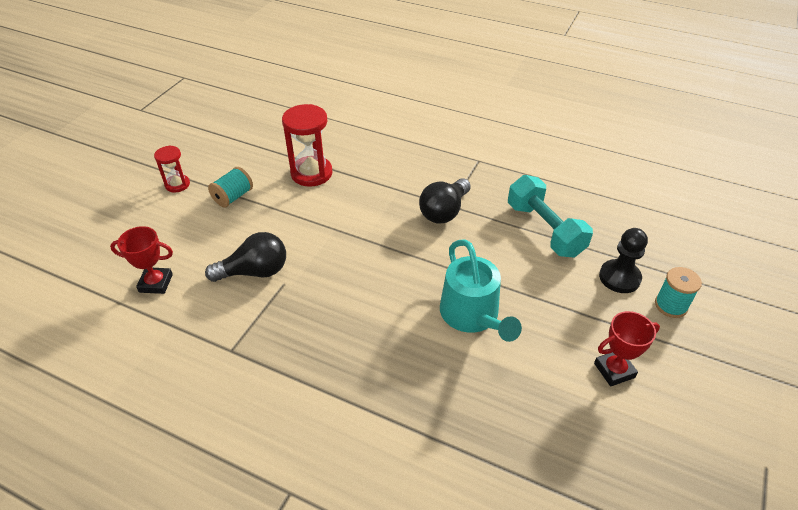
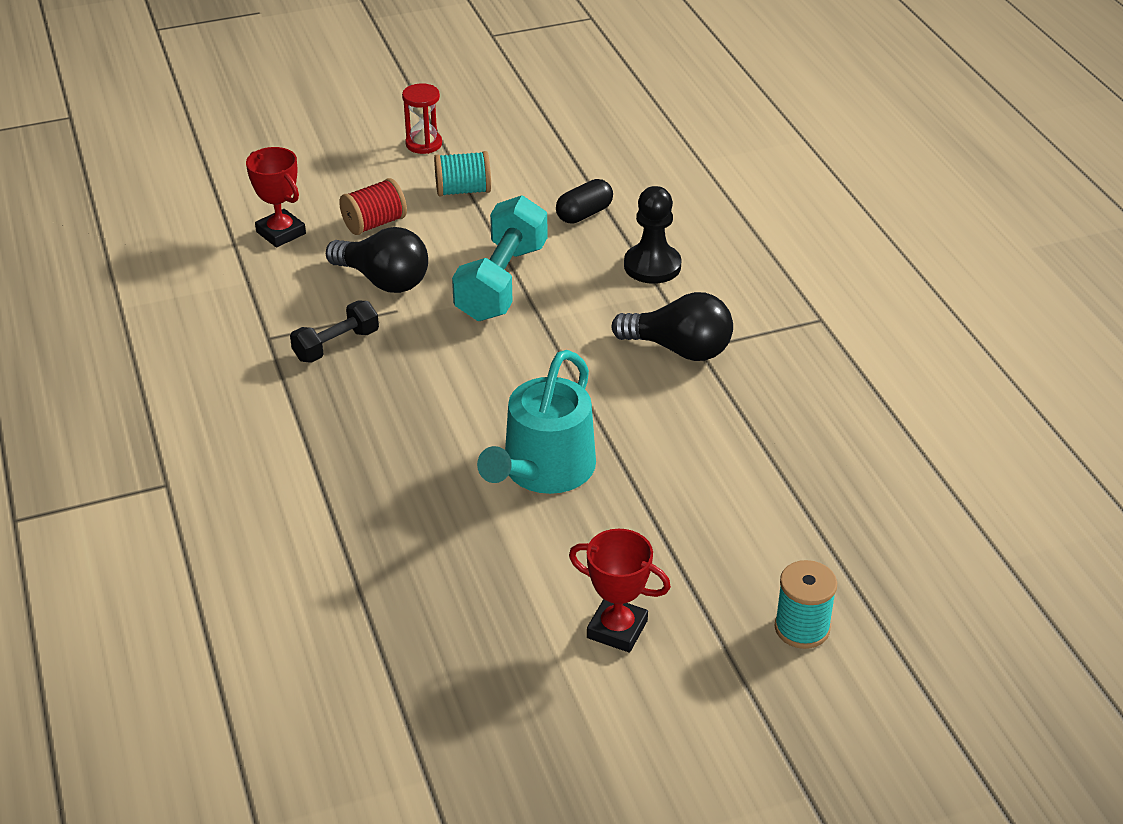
camera: 45 degrees right, 5 degrees down
(207, 243) = (374, 223): none -> red spool
(277, 326) = (336, 345): none -> black dumbbell
(311, 173) = (584, 214): red hourglass -> black capsule
(444, 211) = (679, 349): black light bulb -> black light bulb turned 150 degrees counterclockwise
(544, 229) = (776, 447): turquoise dumbbell -> turquoise dumbbell (502, 282)
(619, 277) = (786, 557): black pawn -> black pawn (652, 266)

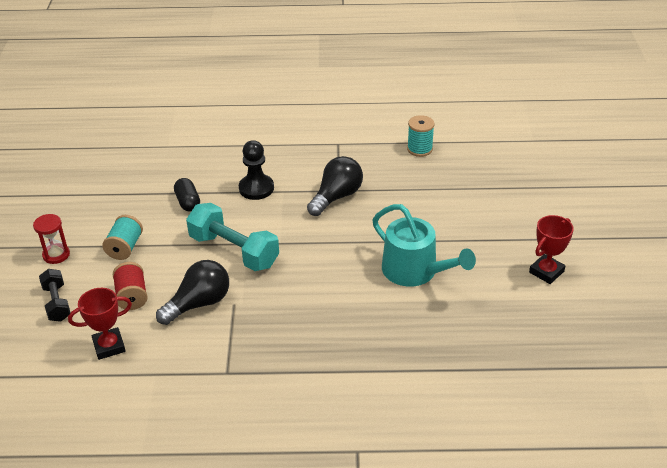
camera: 70 degrees left, 0 degrees up
(336, 345) = (255, 339): black dumbbell -> black dumbbell (57, 303)
(802, 628) = (561, 210): turquoise spool -> turquoise spool (419, 149)

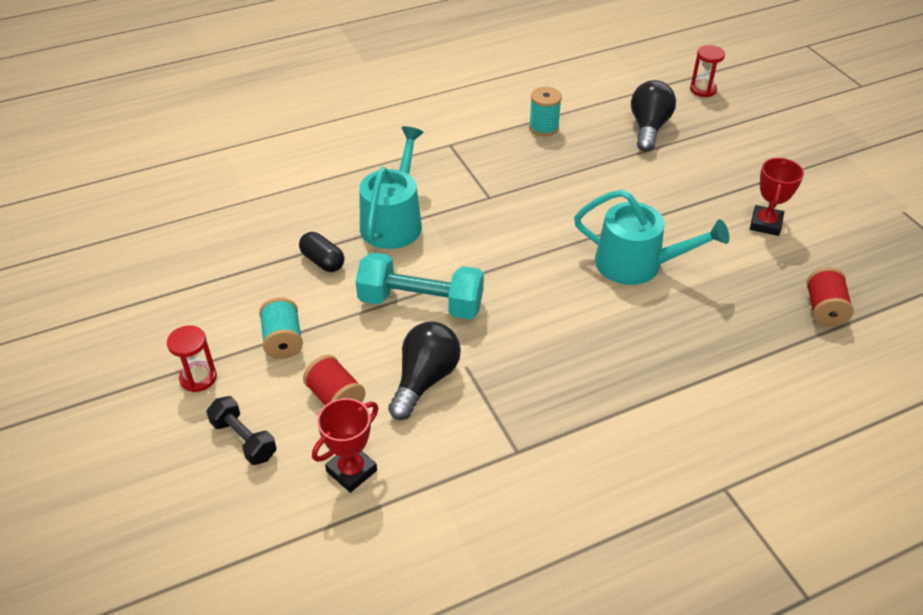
camera: 25 degrees left, 5 degrees up
(256, 188) = (394, 221): black pawn -> turquoise watering can
(336, 197) = (492, 205): black light bulb -> black light bulb (648, 128)
(543, 351) = (824, 309): none -> red spool
(577, 152) = (703, 90): none -> red hourglass

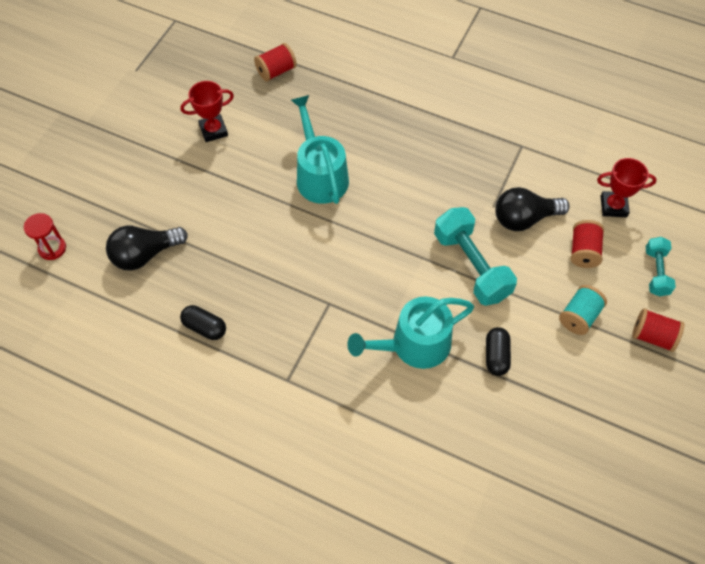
camera: 130 degrees left, 15 degrees up
(198, 378) = (652, 336): red hourglass -> red spool
(244, 439) = (656, 272): black dumbbell -> turquoise dumbbell
(543, 127) = (205, 327): turquoise spool -> black capsule

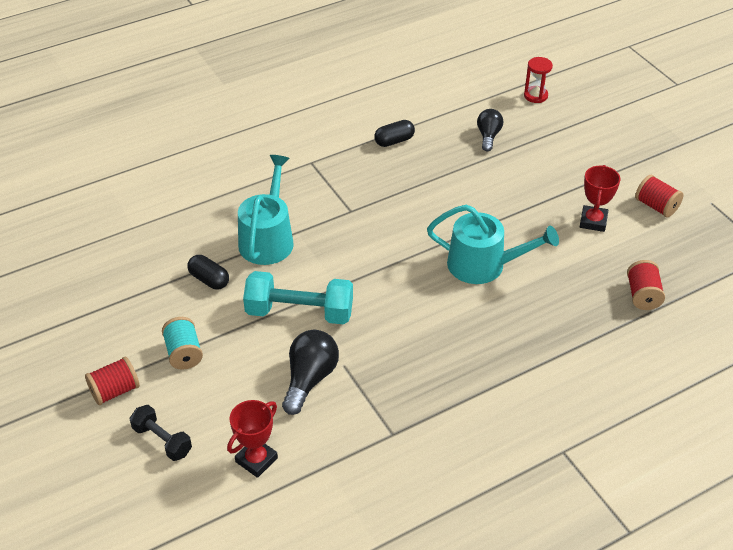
camera: 125 degrees right, 15 degrees down
(145, 254) = (488, 136): black light bulb -> black light bulb, size x0.66
(583, 251) = (235, 400): red spool -> red spool (656, 206)
(656, 272) = (162, 440): turquoise dumbbell -> black dumbbell

